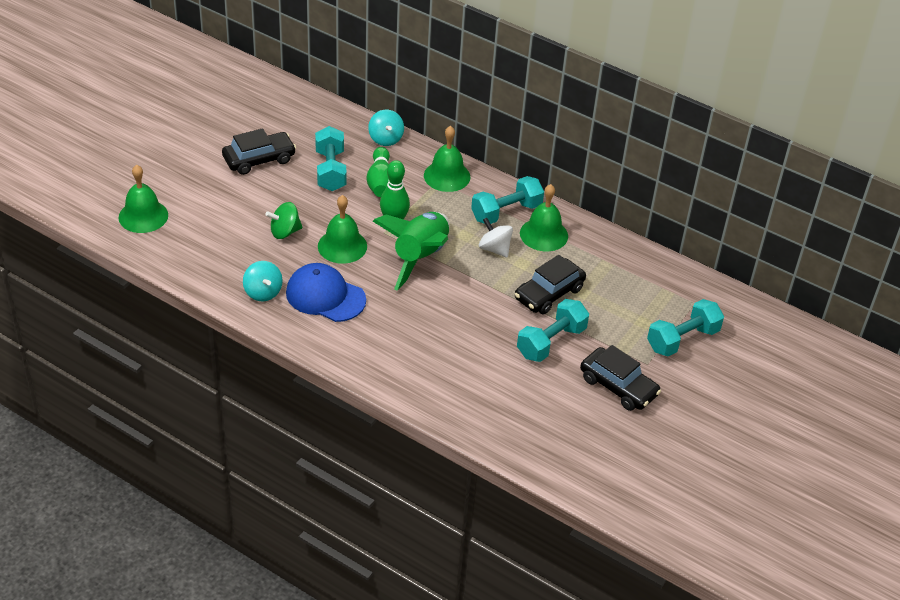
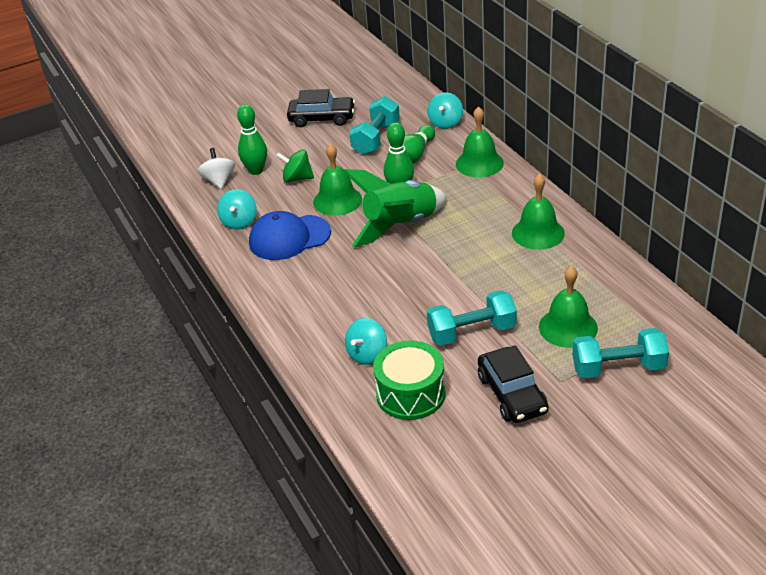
camera: 35 degrees right, 5 degrees down
(143, 216) = (194, 142): green bell -> green bell (568, 327)
(236, 233) = (256, 170): none -> green bowling pin
(325, 296) = (289, 238): blue cap -> blue cap turned 75 degrees counterclockwise
(479, 388) = (367, 354): none -> turquoise spinning top
(494, 249) = (478, 234): white spinning top -> white spinning top (219, 181)
(506, 212) = (514, 205): turquoise dumbbell -> none
(539, 411) = (410, 394): none -> green drum
(549, 293) = (503, 287): black car -> none

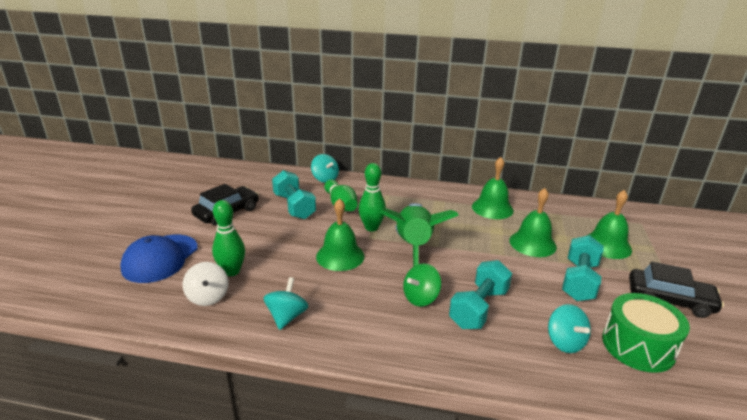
camera: 55 degrees left, 10 degrees down
(219, 181) = (208, 297): white spinning top -> white spinning top turned 135 degrees counterclockwise
(239, 222) = (287, 317): turquoise spinning top -> turquoise spinning top turned 120 degrees counterclockwise
(289, 238) = (352, 302): blue cap -> blue cap (160, 258)
(297, 178) = (280, 258): green spinning top -> green spinning top (421, 298)
(479, 163) = (389, 190): green bell -> green bell (532, 243)
(618, 368) = (666, 249): turquoise dumbbell -> turquoise dumbbell (478, 308)

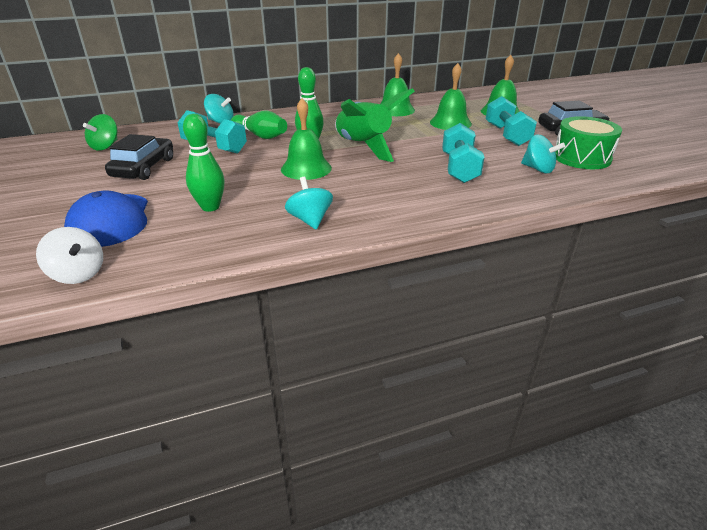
camera: 30 degrees left, 5 degrees up
(208, 297) = (209, 231): white spinning top -> white spinning top (78, 274)
(421, 298) = (409, 175): green spinning top -> green spinning top (105, 146)

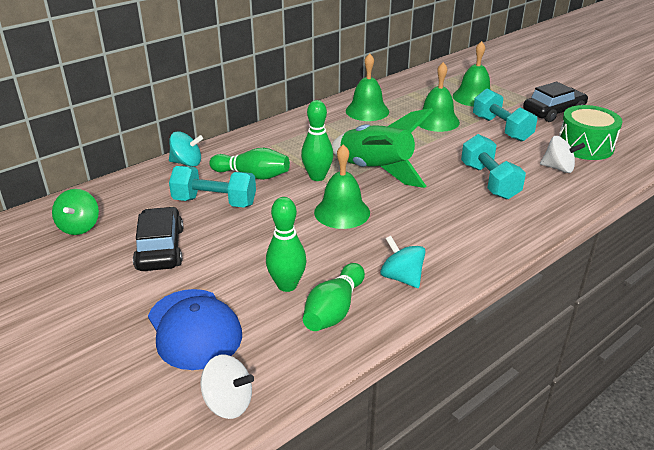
camera: 20 degrees left, 0 degrees up
(229, 231) = (334, 310): none -> green bowling pin
(538, 169) = (558, 168): turquoise spinning top -> white spinning top

